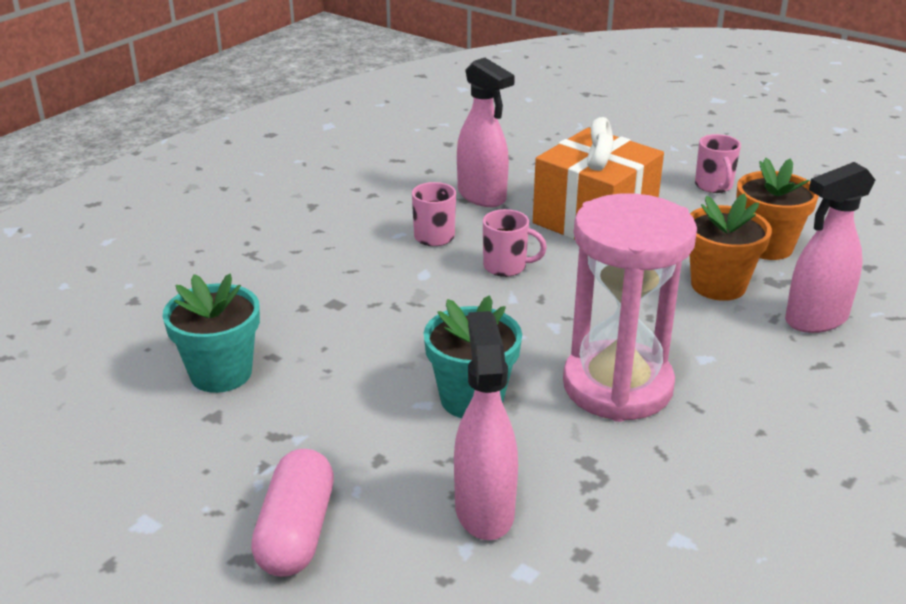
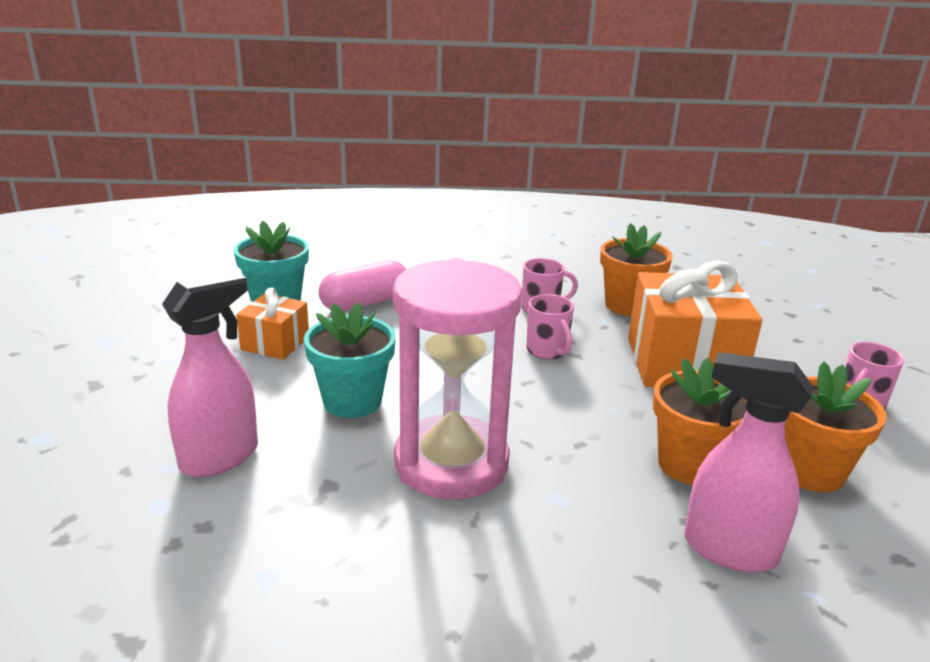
camera: 50 degrees right, 5 degrees down
(296, 532) = (134, 392): pink capsule -> pink capsule (365, 303)
(308, 405) = (275, 343): none -> orange gift
(482, 196) = (628, 305): pink spray bottle -> orange flower pot

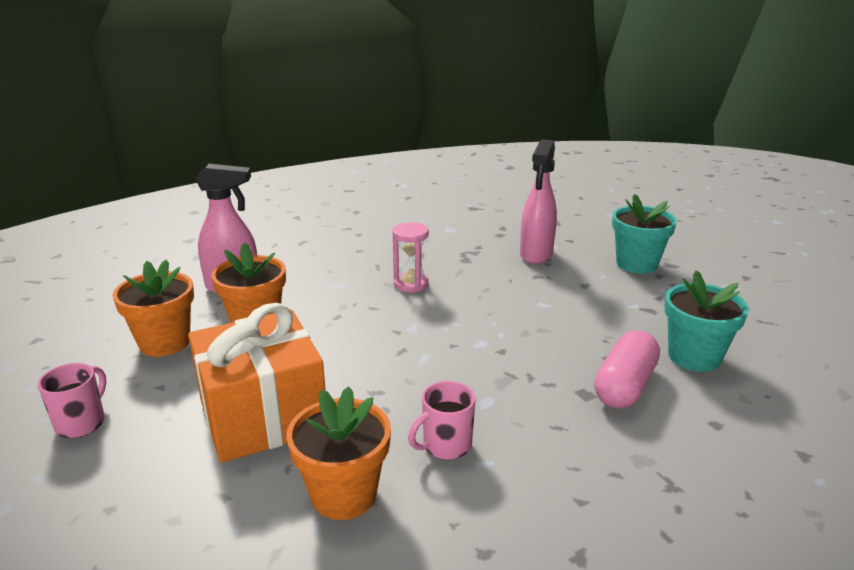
camera: 155 degrees right, 0 degrees up
(275, 343) = (624, 321): orange gift -> none
(352, 401) = (509, 299): turquoise flower pot -> turquoise flower pot (636, 264)
(451, 463) = (411, 284): pink hourglass -> pink hourglass, size x0.47
(547, 351) = (403, 386): pink mug -> none

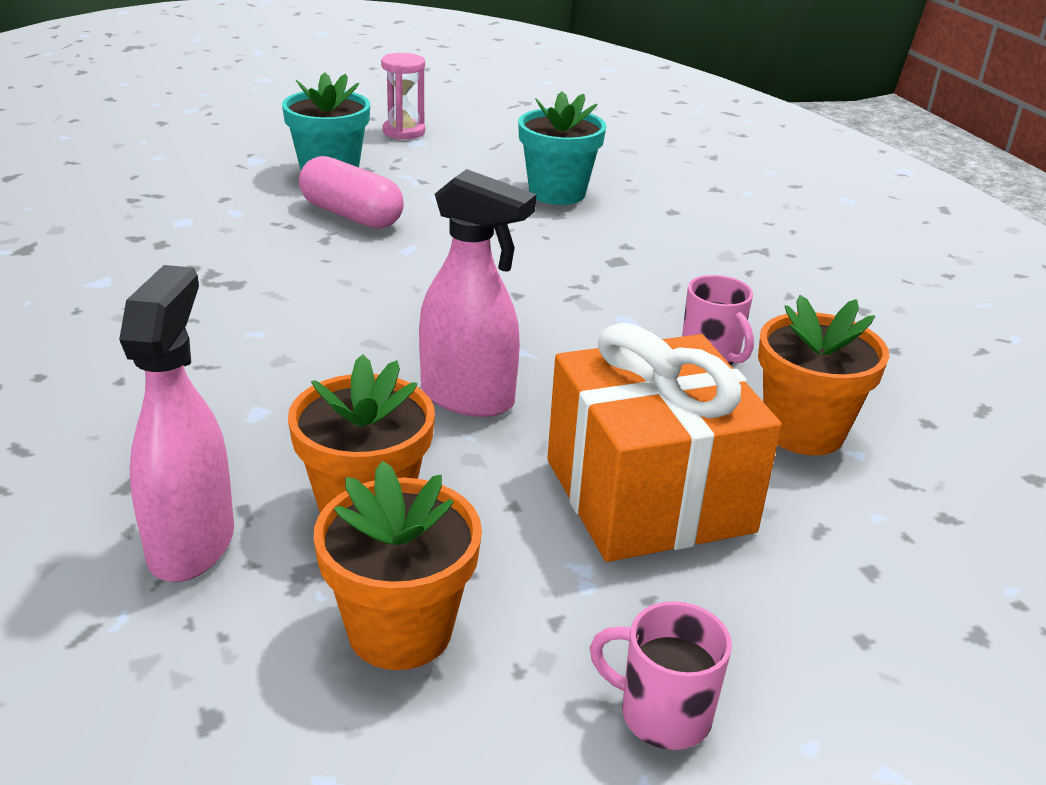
camera: 85 degrees left, 5 degrees up
(411, 284) = (295, 339): pink hourglass -> pink hourglass (404, 132)
(536, 254) = (256, 228): pink spray bottle -> pink spray bottle (468, 398)
(624, 386) = (605, 237): pink capsule -> pink capsule (351, 215)

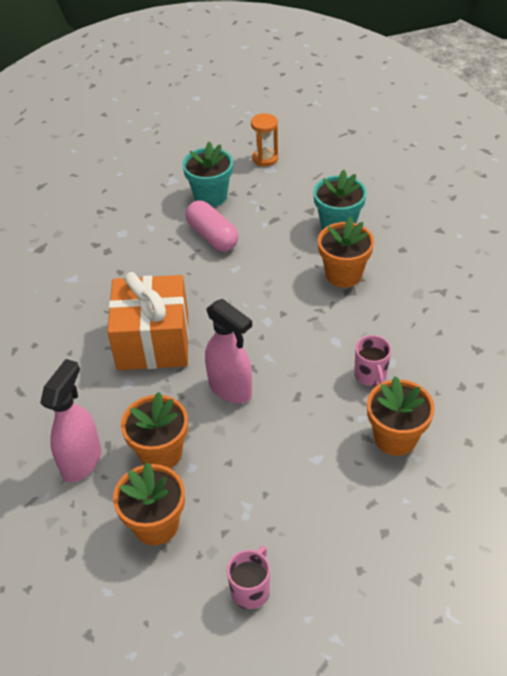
camera: 20 degrees right, 15 degrees up
(404, 132) = (265, 158): pink hourglass -> orange hourglass
(596, 243) = (343, 274): none -> orange flower pot
(649, 495) = (296, 467): orange gift -> orange gift (153, 341)
(662, 714) = (251, 589): pink mug -> pink mug turned 75 degrees clockwise

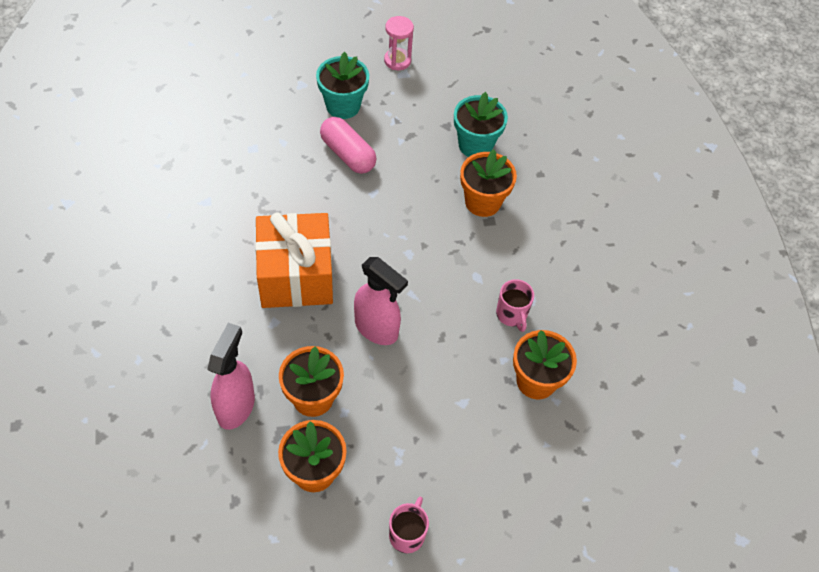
camera: 10 degrees left, 10 degrees up
(265, 158) = (397, 60): orange hourglass -> pink hourglass

